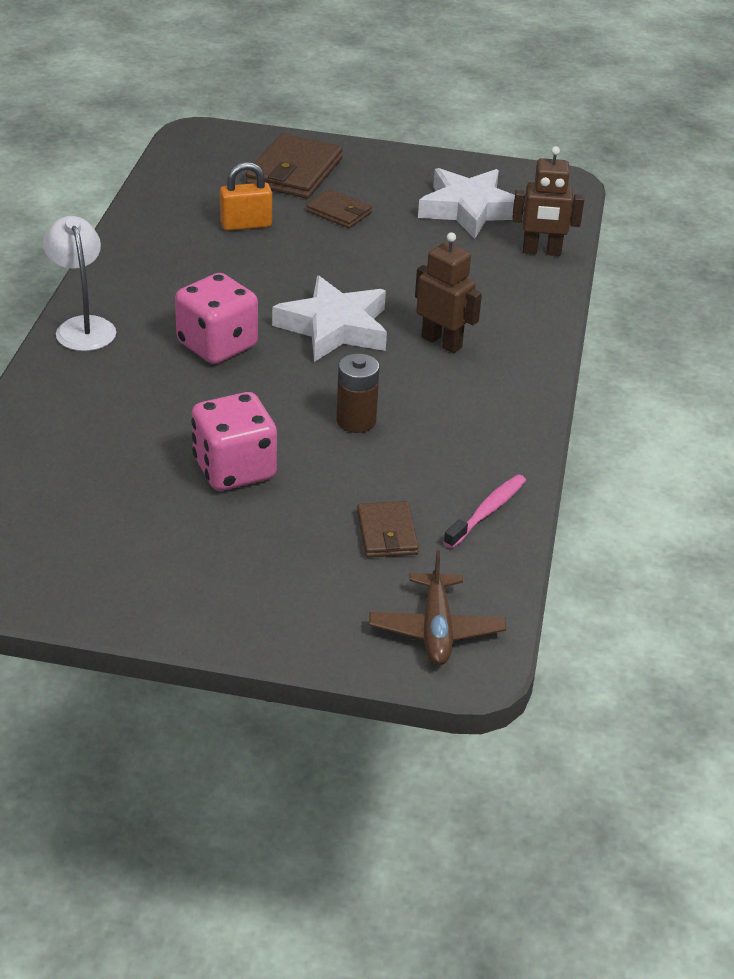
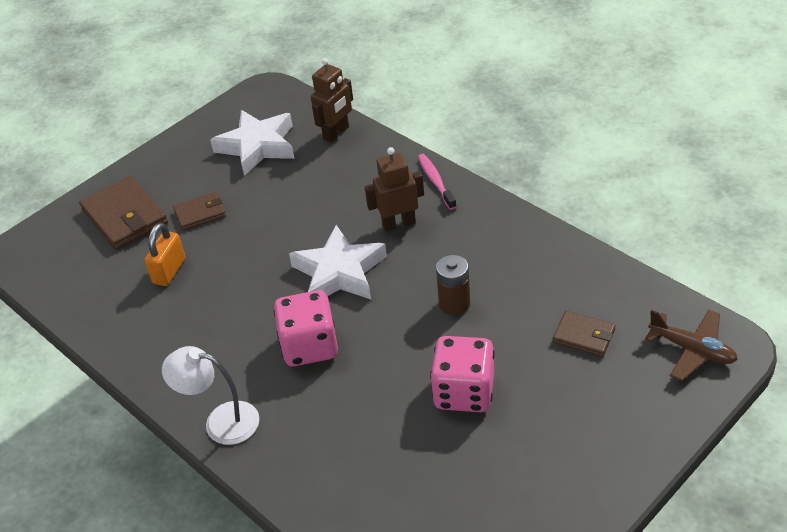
camera: 50 degrees left, 5 degrees up
(487, 511) = (591, 276): pink toothbrush -> pink toothbrush (435, 181)

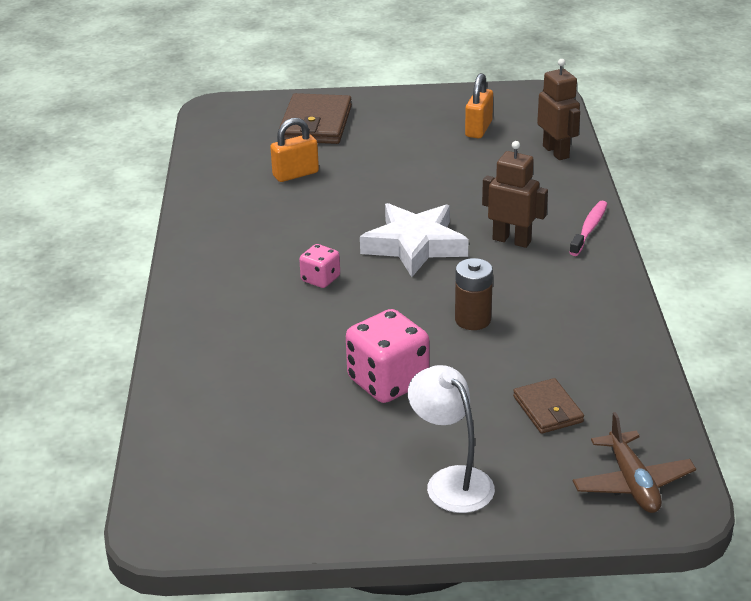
camera: 40 degrees right, 10 degrees down
(200, 213) = (370, 150): brown wallet -> none
(221, 421) = (193, 286): white lamp -> white lamp (451, 481)
(257, 146) = (478, 129): white star -> orange padlock
(309, 346) = (320, 279): pink dice -> pink dice, size x0.54
(336, 133) = (556, 152): brown robot -> brown robot turned 105 degrees counterclockwise

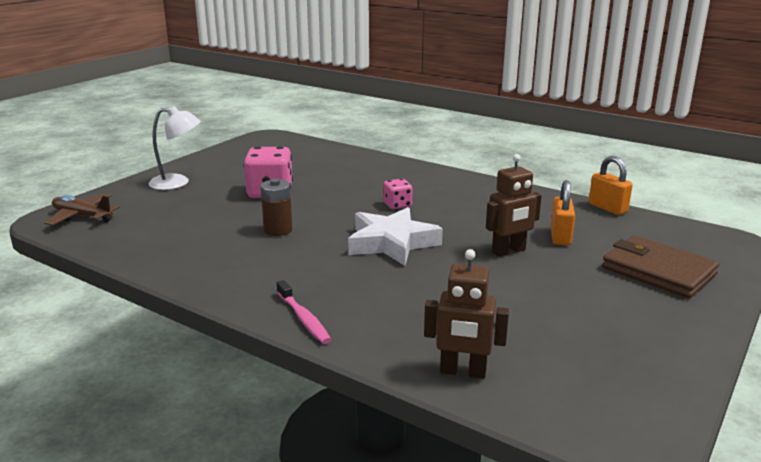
camera: 125 degrees right, 10 degrees down
(478, 129) = (568, 349): orange padlock -> orange padlock (607, 208)
(512, 240) = (342, 278): brown robot -> brown robot (509, 251)
(547, 409) = (168, 219): brown wallet -> none

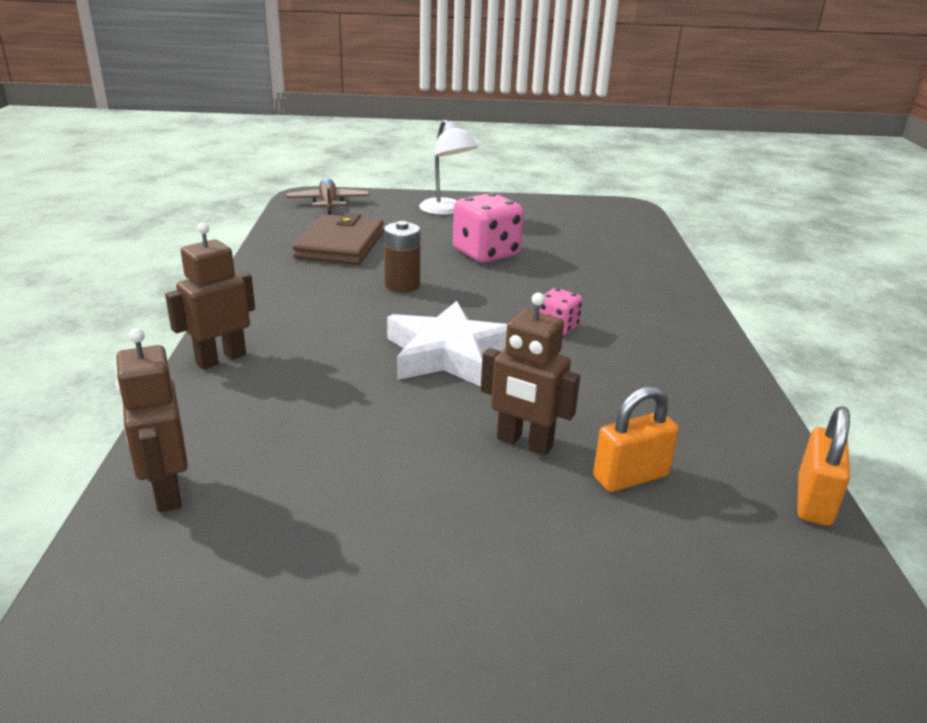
camera: 55 degrees right, 5 degrees up
(304, 318) = (221, 359): pink toothbrush -> brown robot
(658, 271) = (629, 616): brown wallet -> brown wallet (340, 245)

